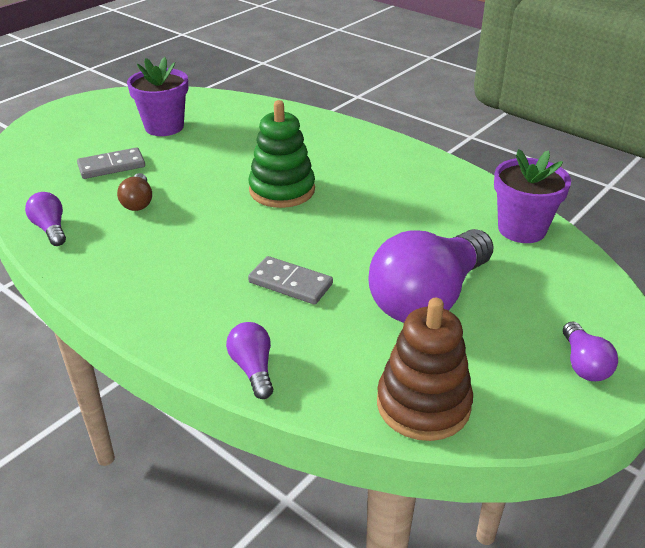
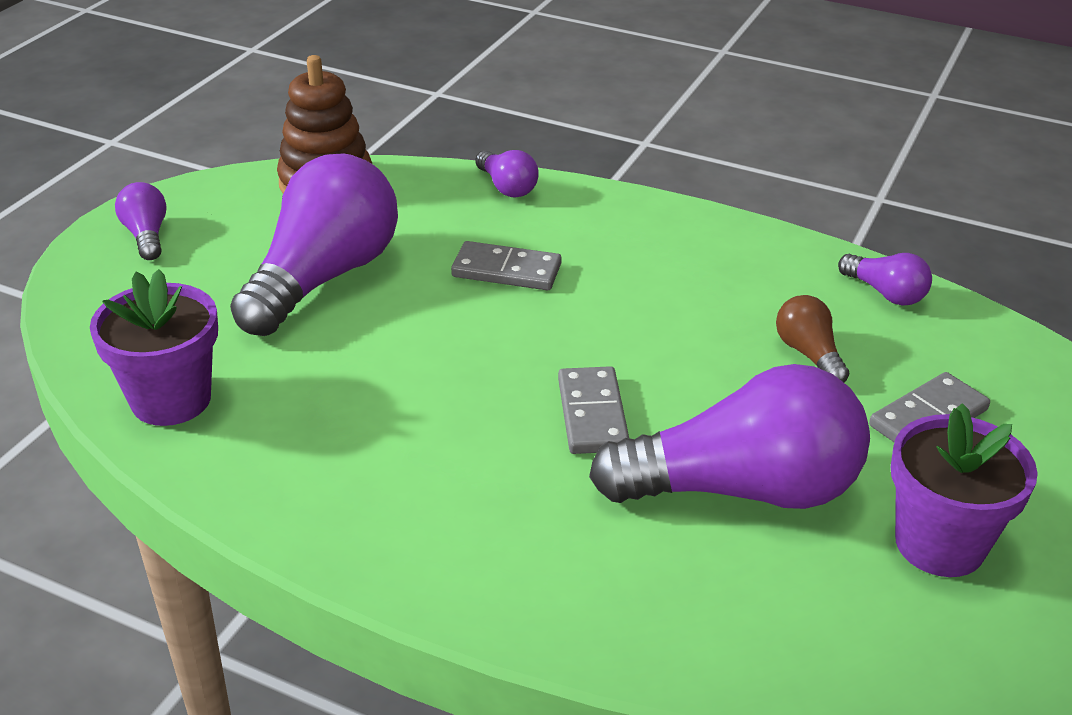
camera: 165 degrees right, 0 degrees up
(230, 153) = (742, 489): none -> purple light bulb
(282, 190) = (592, 414): green stacking toy -> grey domino

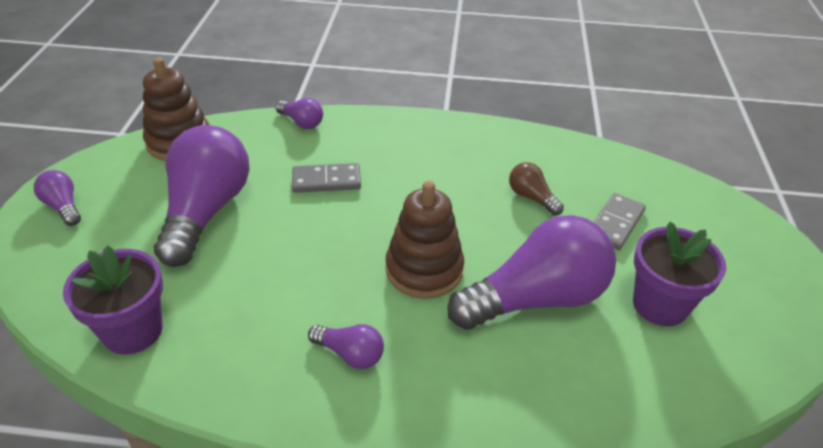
camera: 20 degrees left, 5 degrees up
(592, 414) = (424, 270): grey domino -> brown stacking toy
(885, 293) = (555, 148): purple light bulb -> purple light bulb (350, 354)

